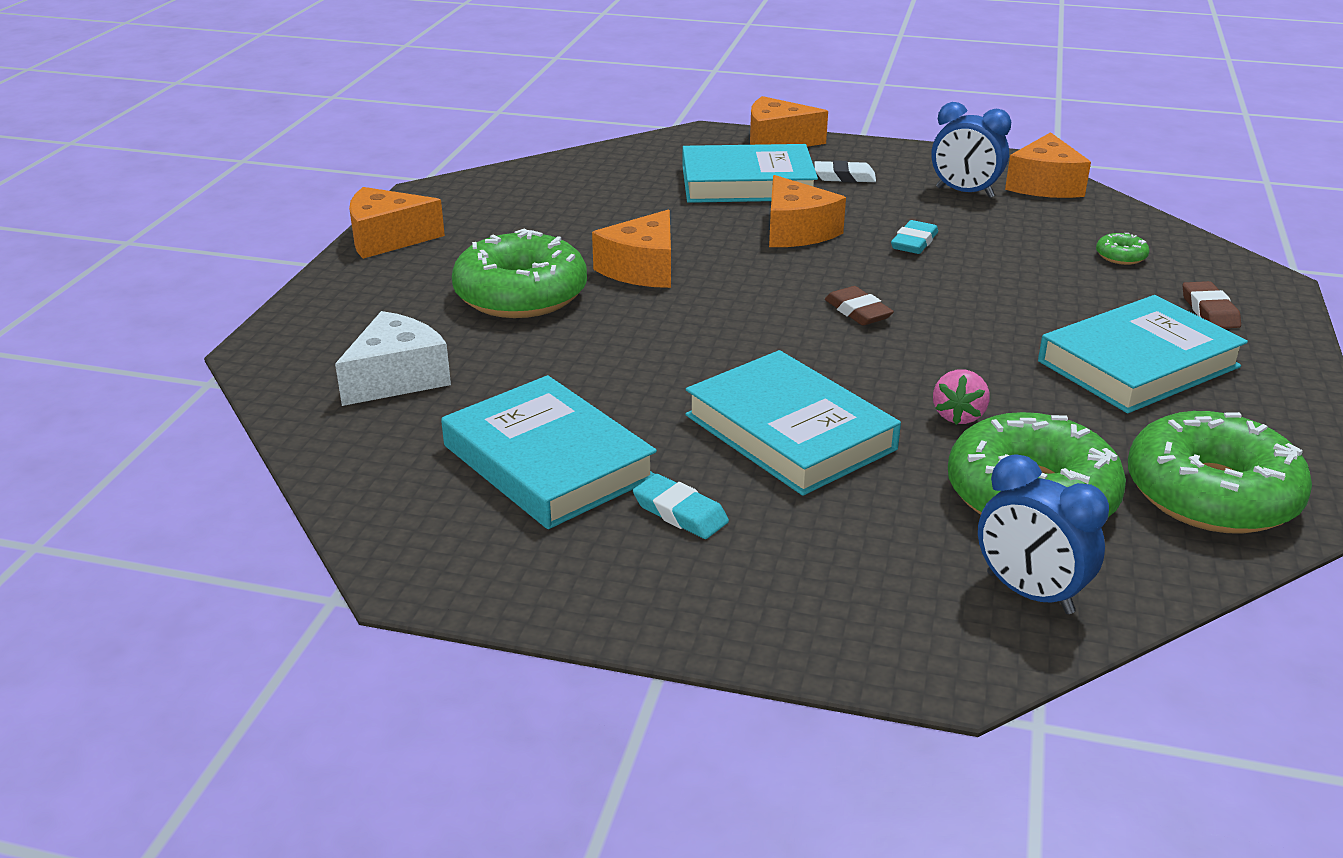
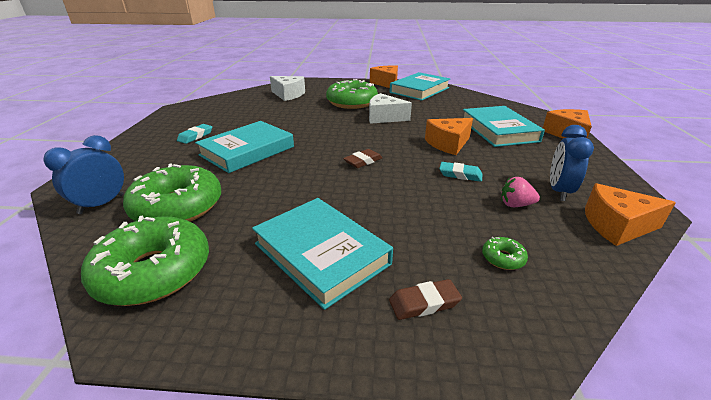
camera: 80 degrees right, 0 degrees up
(548, 461) = (234, 116): turquoise book -> turquoise book (419, 90)
(642, 269) = (384, 117): orange cheese -> white cheese
(844, 177) = (537, 153): white eraser -> none
(958, 416) = (257, 188): pink strawberry -> pink strawberry (515, 205)

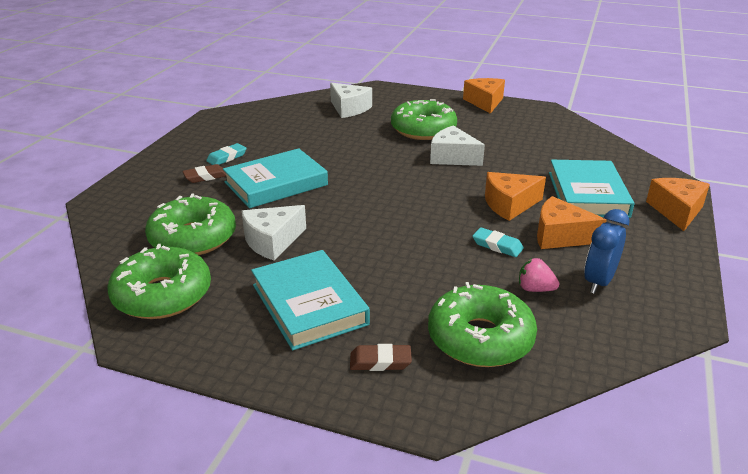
camera: 15 degrees right, 0 degrees up
(101, 204) = (126, 225): blue clock -> none
(260, 199) = (272, 241): none -> white cheese
(363, 161) = (396, 214): brown eraser -> brown eraser (205, 176)
(419, 90) = (524, 119): turquoise book -> none
(503, 258) = (480, 338): green donut -> green donut, size x2.49
(616, 226) = (631, 329): orange cheese -> orange cheese (560, 236)

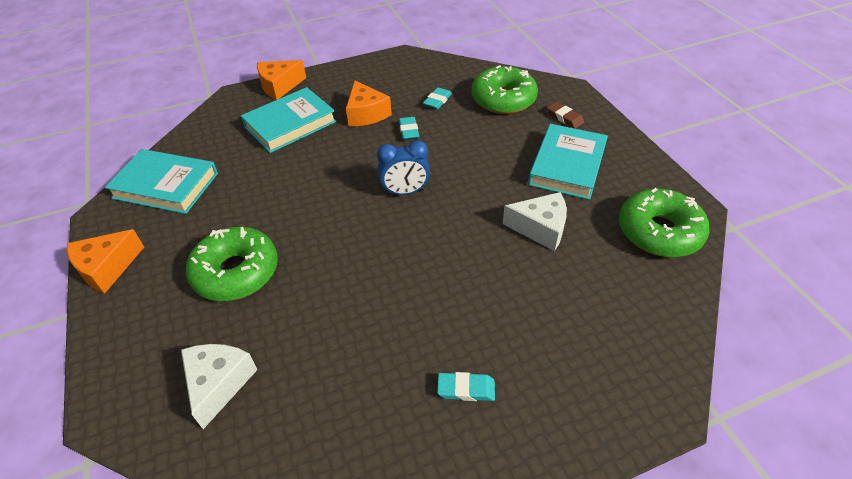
camera: 130 degrees left, 15 degrees up
(193, 238) = (599, 275): green donut -> none
(205, 176) = (520, 366): brown eraser -> none
(276, 184) = (466, 297): turquoise book -> turquoise book (166, 186)
(452, 157) = (289, 216): white cheese -> none
(509, 204) = (346, 149): orange cheese -> none
(535, 289) = (437, 101): pink strawberry -> turquoise eraser
(598, 282) = (402, 86): blue clock -> blue clock (405, 192)

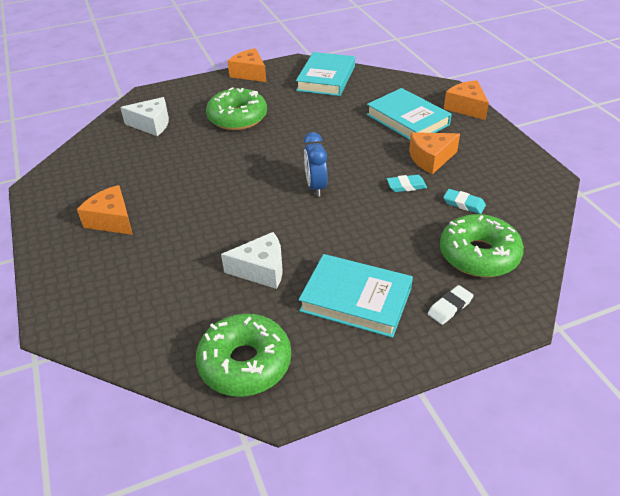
camera: 90 degrees right, 5 degrees down
(466, 389) = (112, 220): turquoise eraser -> orange cheese
(540, 228) = (261, 270): white cheese -> white cheese turned 105 degrees counterclockwise
(564, 117) = (450, 307): brown eraser -> white eraser

